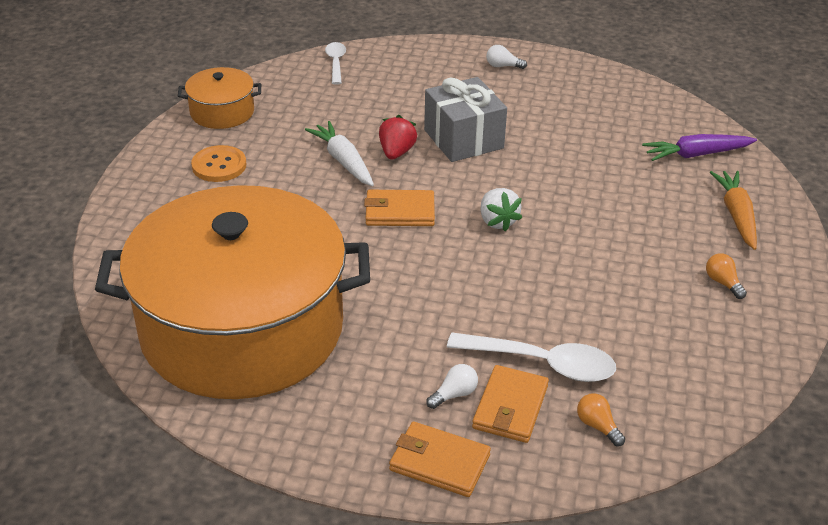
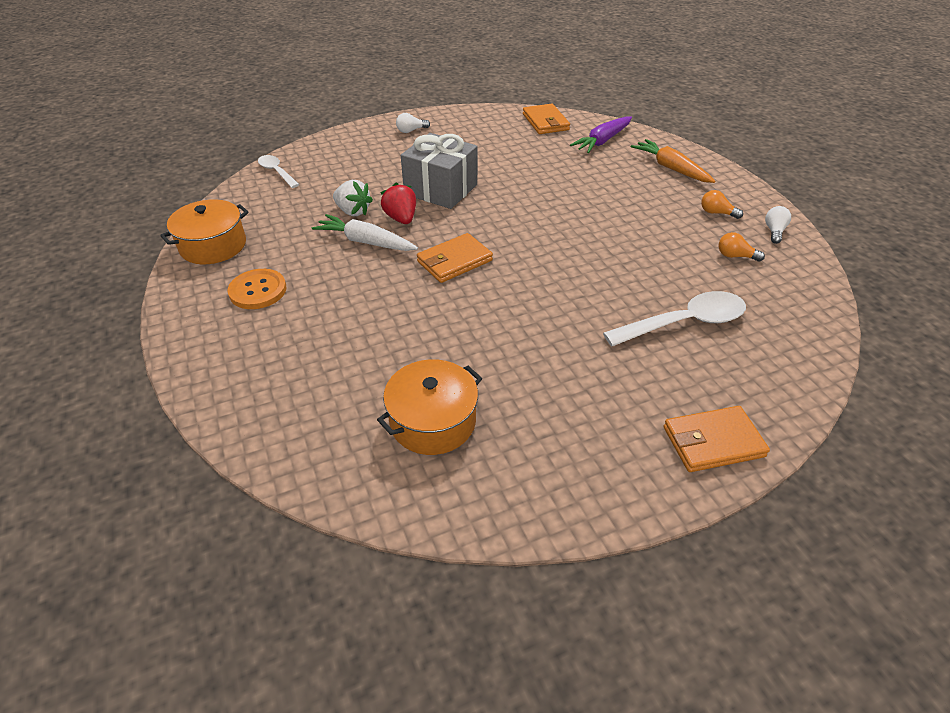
camera: 35 degrees left, 5 degrees up
(242, 328) = (432, 421): orange pot -> orange pot, size x0.40
(454, 394) = (657, 380): white light bulb -> white light bulb (774, 231)
(497, 221) = (533, 236): white strawberry -> white strawberry (353, 211)
(510, 407) = (704, 367): orange wallet -> orange wallet (545, 122)
(597, 426) = (771, 348): orange light bulb -> orange light bulb (735, 256)

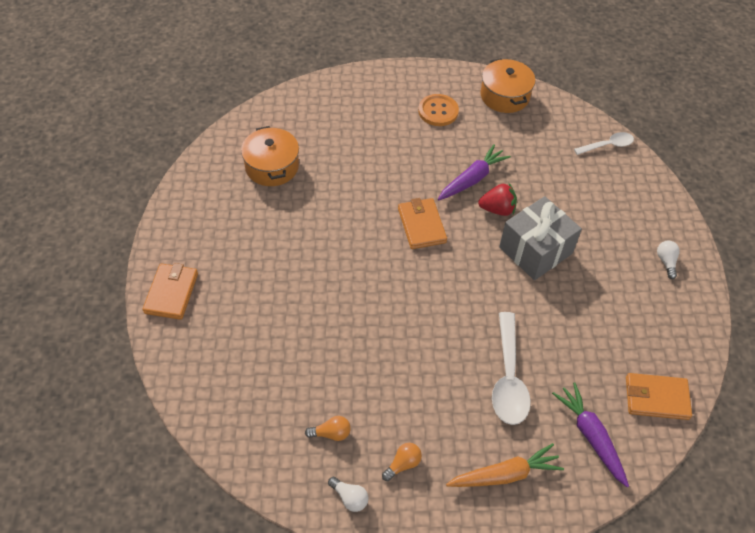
camera: 110 degrees right, 10 degrees up
(353, 211) = (521, 181): white strawberry -> none
(365, 242) = (472, 179): white carrot -> purple carrot
(684, 323) = (275, 340): white spoon -> white spoon (508, 378)
(735, 256) = (331, 433): orange light bulb -> orange light bulb turned 45 degrees clockwise

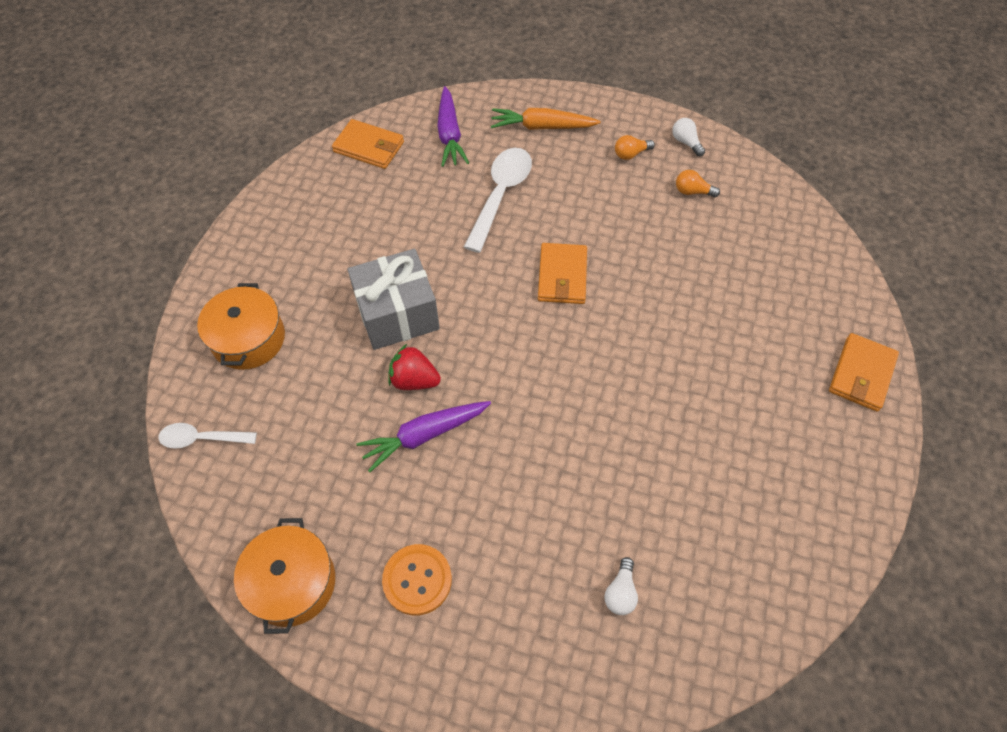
camera: 160 degrees left, 5 degrees up
(272, 166) = (713, 540): orange pot -> orange pot (248, 339)
(421, 225) = (523, 383): orange wallet -> orange wallet (562, 276)
(666, 262) = (256, 262): white light bulb -> white light bulb (620, 592)

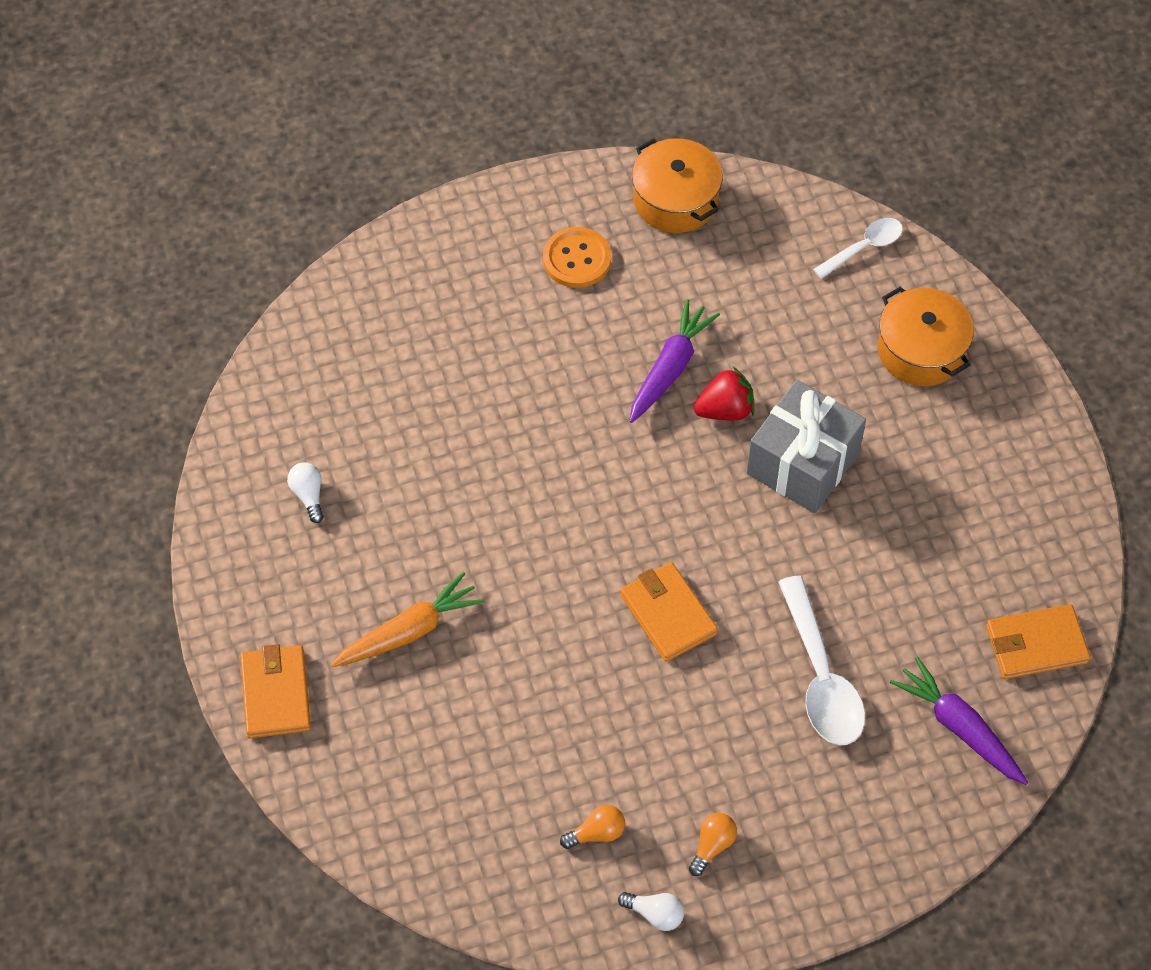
camera: 145 degrees right, 0 degrees up
(541, 127) = (857, 817): orange carrot -> orange carrot (409, 631)
(620, 592) = (401, 348): white light bulb -> white light bulb (308, 495)

